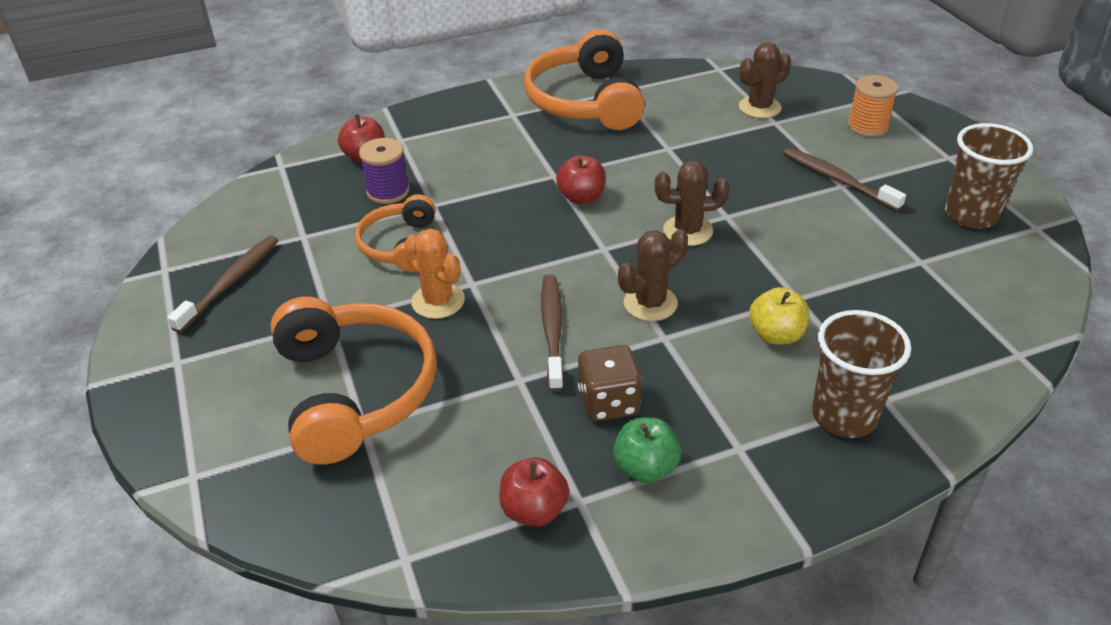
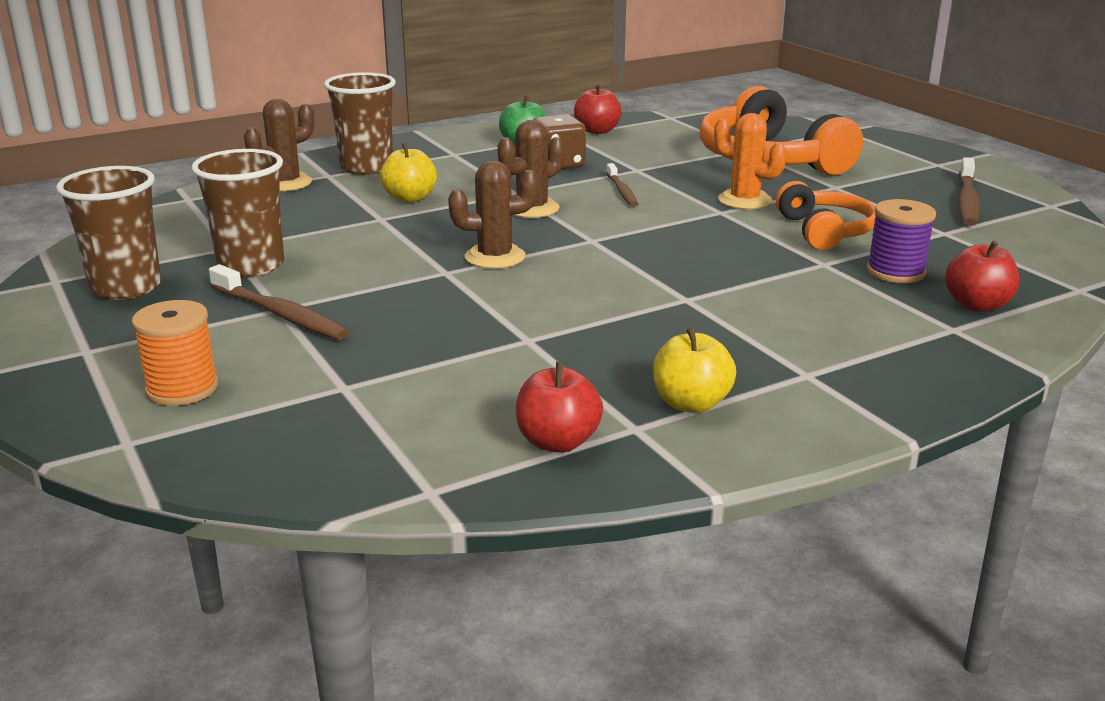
camera: 170 degrees right, 15 degrees down
(552, 330) = (622, 191): brown toothbrush -> brown toothbrush, size x0.65
(581, 197) = (637, 279): red apple -> red apple (557, 442)
(585, 101) = (691, 404): orange headphones -> yellow apple
(760, 107) = (363, 411): brown cactus -> brown cactus (286, 183)
(887, 234) = (251, 266): none -> brown cup

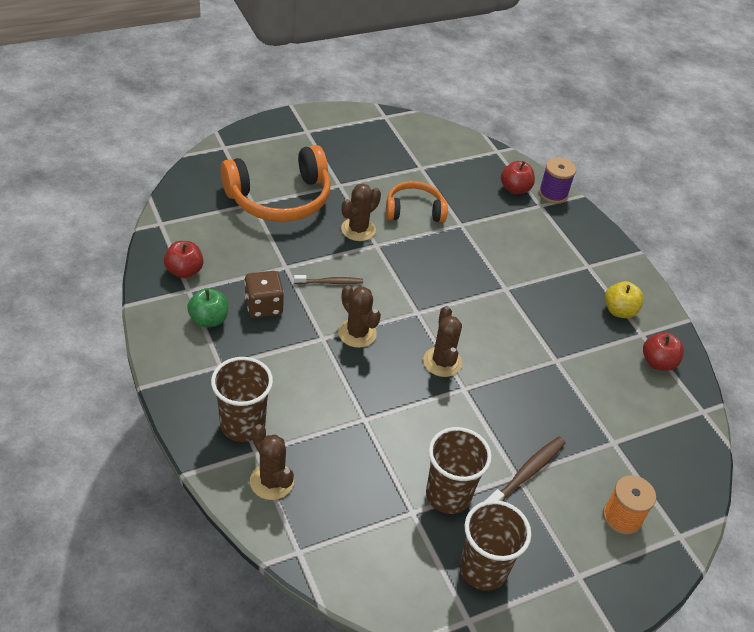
camera: 90 degrees left, 20 degrees up
(410, 198) = (324, 400): yellow apple -> none
(744, 200) = (358, 229): orange cactus -> brown cactus
(895, 272) = (474, 202): purple spool -> purple spool (553, 194)
(967, 201) = (373, 142): brown toothbrush -> none

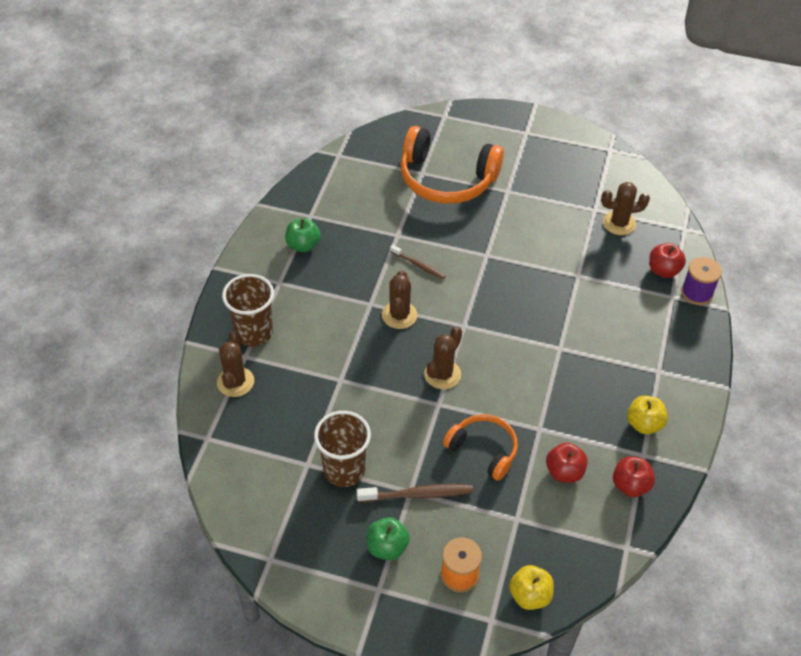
camera: 45 degrees right, 5 degrees up
(184, 271) = (320, 200): red apple -> red apple (564, 472)
(263, 306) = (351, 256): brown dice -> none
(358, 229) = (484, 235): brown cactus -> brown cactus (619, 223)
(414, 210) = (548, 243): orange headphones -> orange headphones (483, 450)
(483, 569) = (315, 535): brown cup -> none
(548, 536) = (387, 547): none -> green apple
(683, 495) = (530, 595): none -> yellow apple

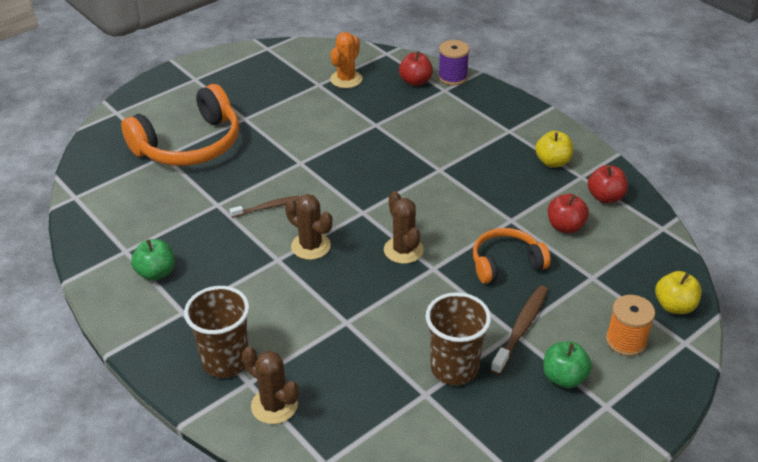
camera: 55 degrees left, 10 degrees down
(619, 223) = (346, 79): brown cactus -> orange cactus

